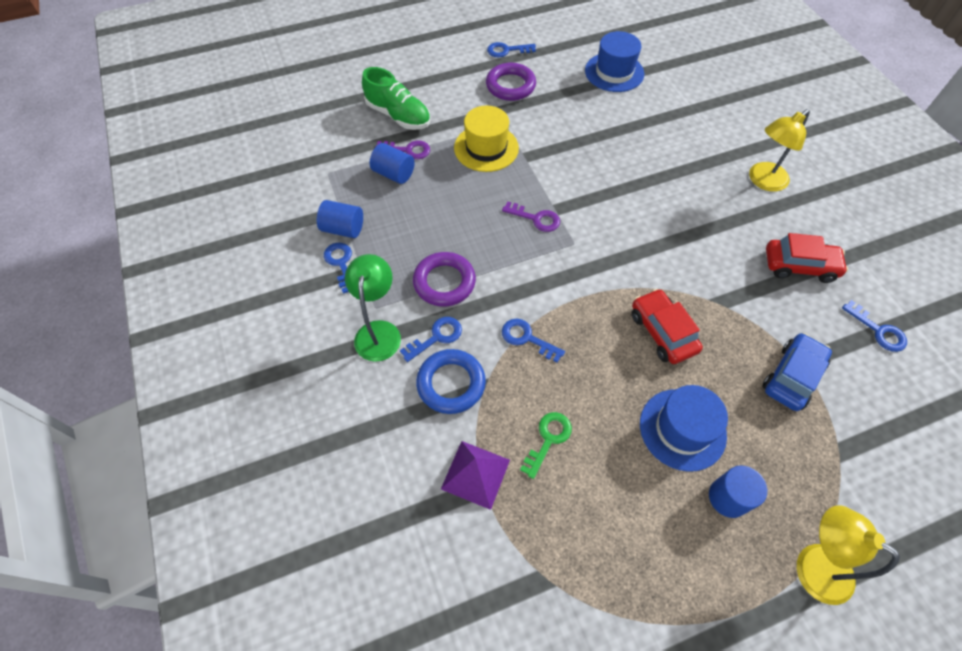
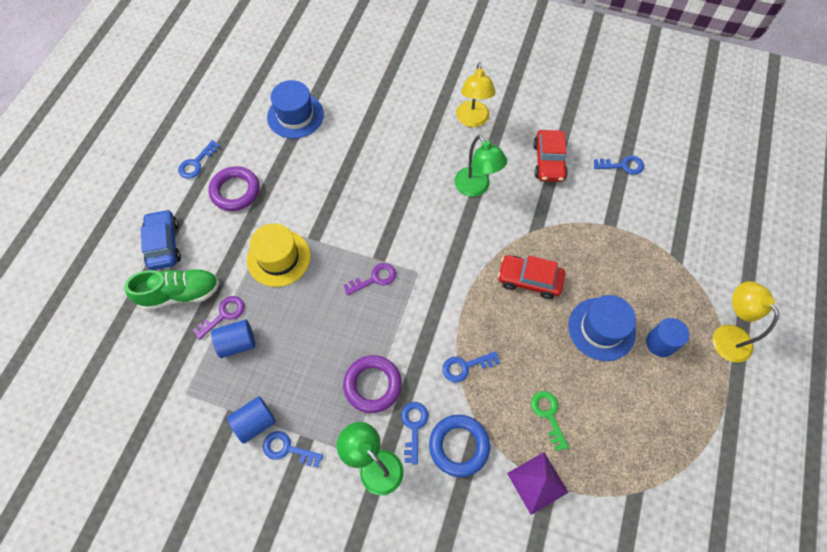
camera: 50 degrees left, 5 degrees up
(701, 229) = (476, 188): none -> green lamp
(792, 377) = (615, 238): blue car -> blue car (164, 244)
(799, 266) = (549, 161): red car -> red car turned 135 degrees clockwise
(812, 565) = (726, 335): yellow lamp -> yellow lamp turned 75 degrees clockwise

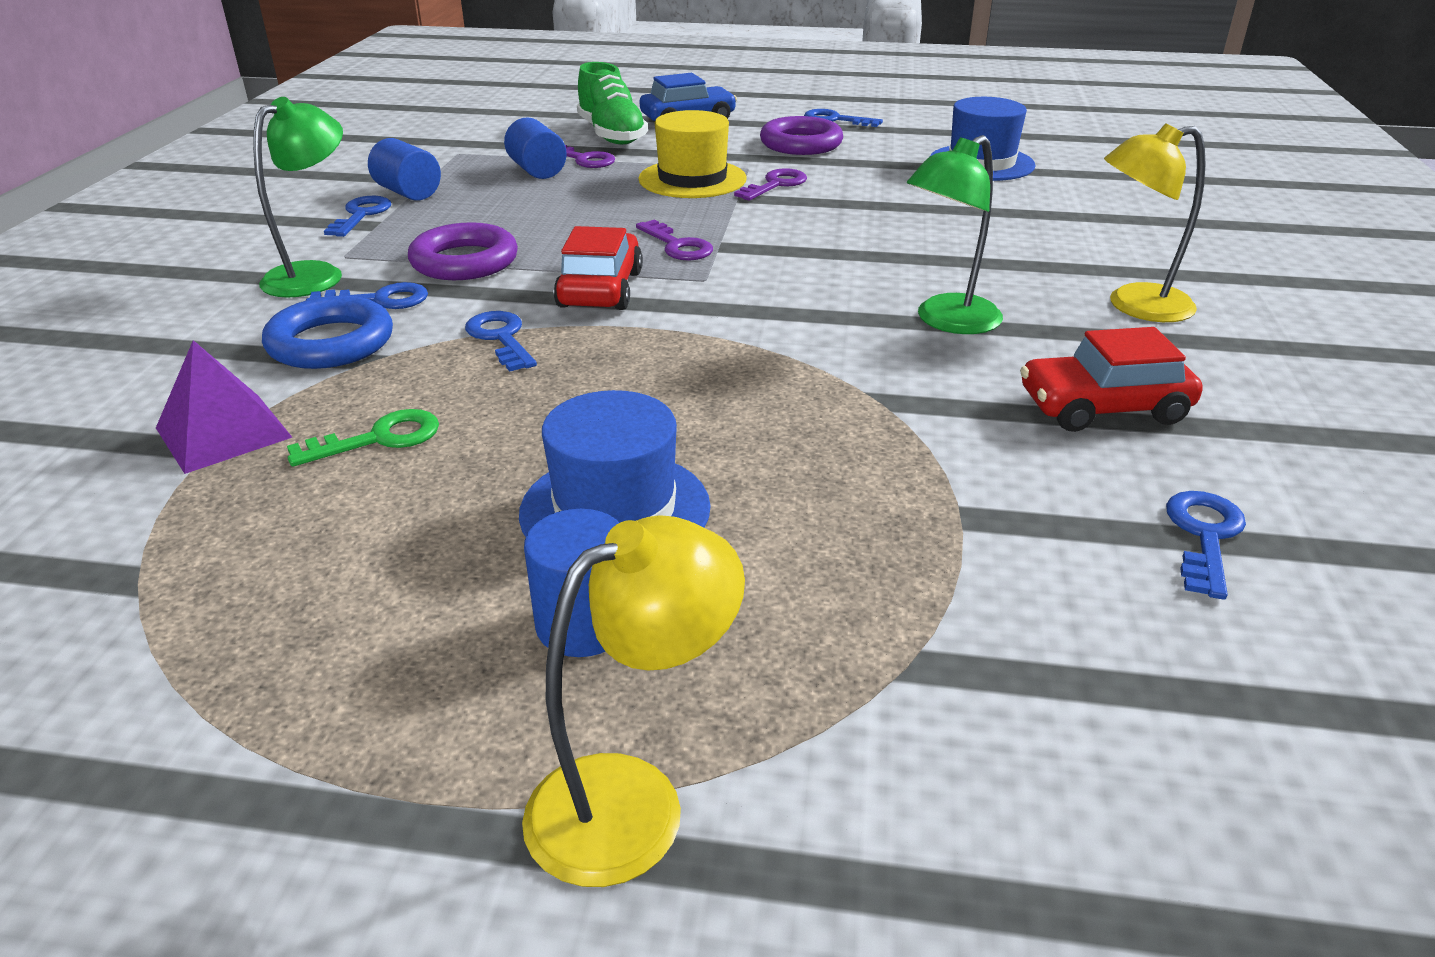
camera: 80 degrees right, 30 degrees down
(300, 218) = (776, 185): none -> purple key
(529, 280) = (729, 398): red car -> red car (600, 289)
(623, 166) = (1204, 536): blue key -> blue key turned 150 degrees counterclockwise

